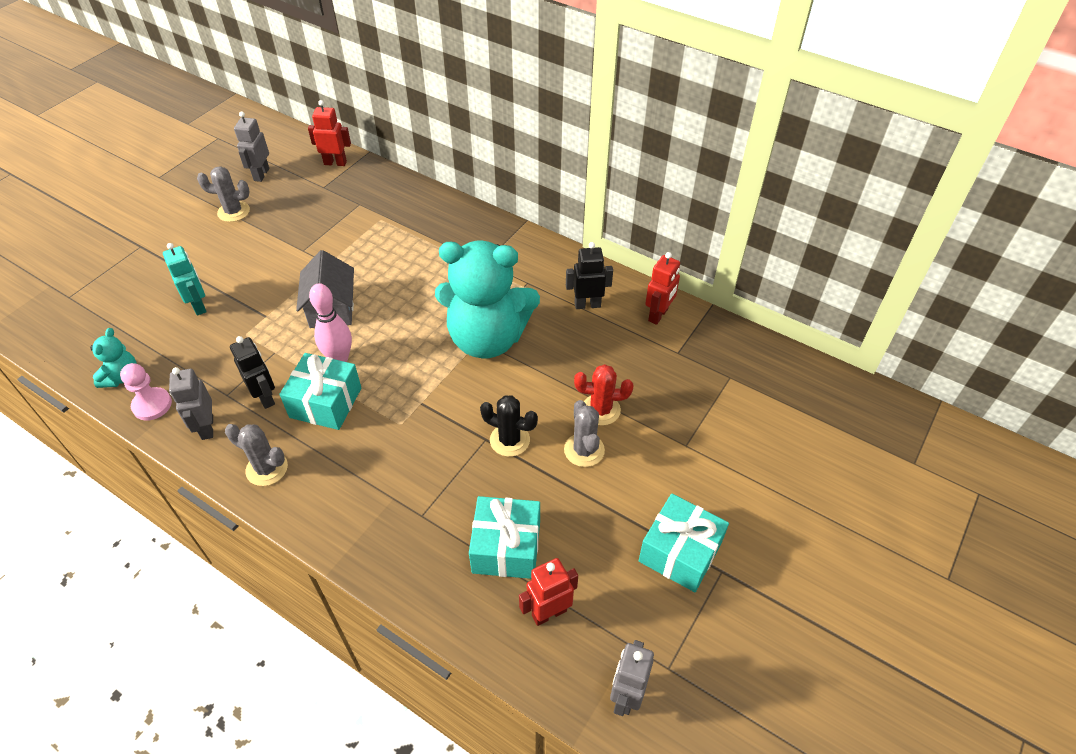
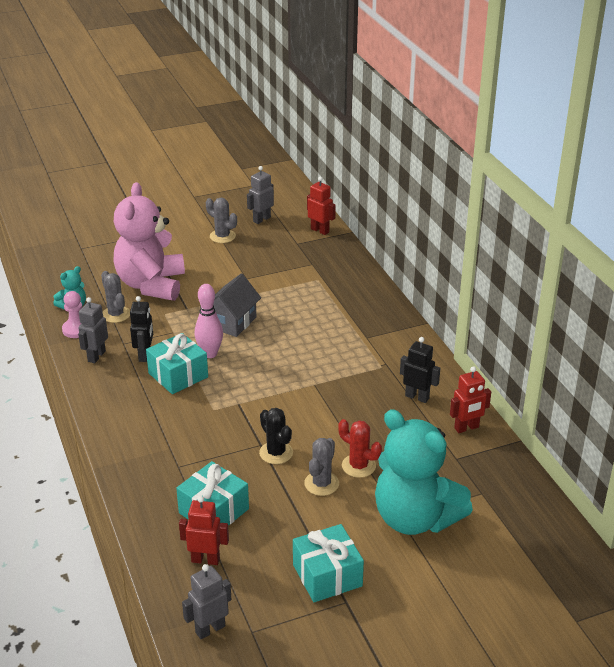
camera: 35 degrees right, 15 degrees down
(199, 306) = (151, 285): turquoise robot -> pink teddy bear
(267, 468) = (110, 395): grey cactus -> grey cactus (116, 314)
(487, 338) = (321, 386): turquoise teddy bear -> turquoise teddy bear (415, 518)

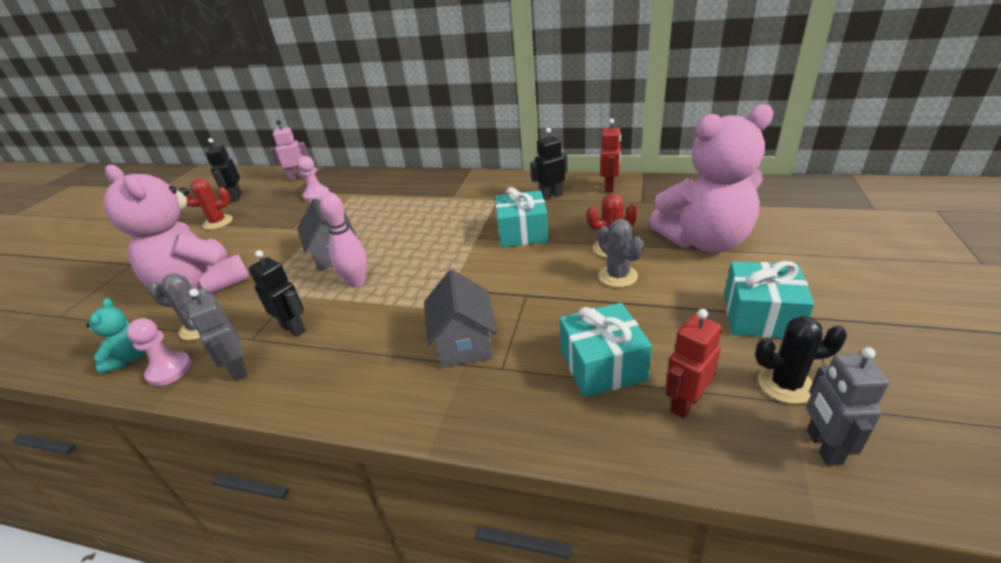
camera: 50 degrees left, 0 degrees up
(178, 375) = (358, 315): turquoise gift -> turquoise gift (522, 232)
(188, 438) = (463, 343): none -> grey house
(222, 236) = (218, 222): grey cactus -> red cactus
(261, 219) = (236, 197): grey robot -> black robot
(276, 453) = (548, 289): black cactus -> black cactus (785, 384)
(301, 260) = (316, 195): none -> pink pawn
(320, 230) = (298, 177): red robot -> pink robot
(415, 518) = (704, 241): turquoise teddy bear -> pink teddy bear

